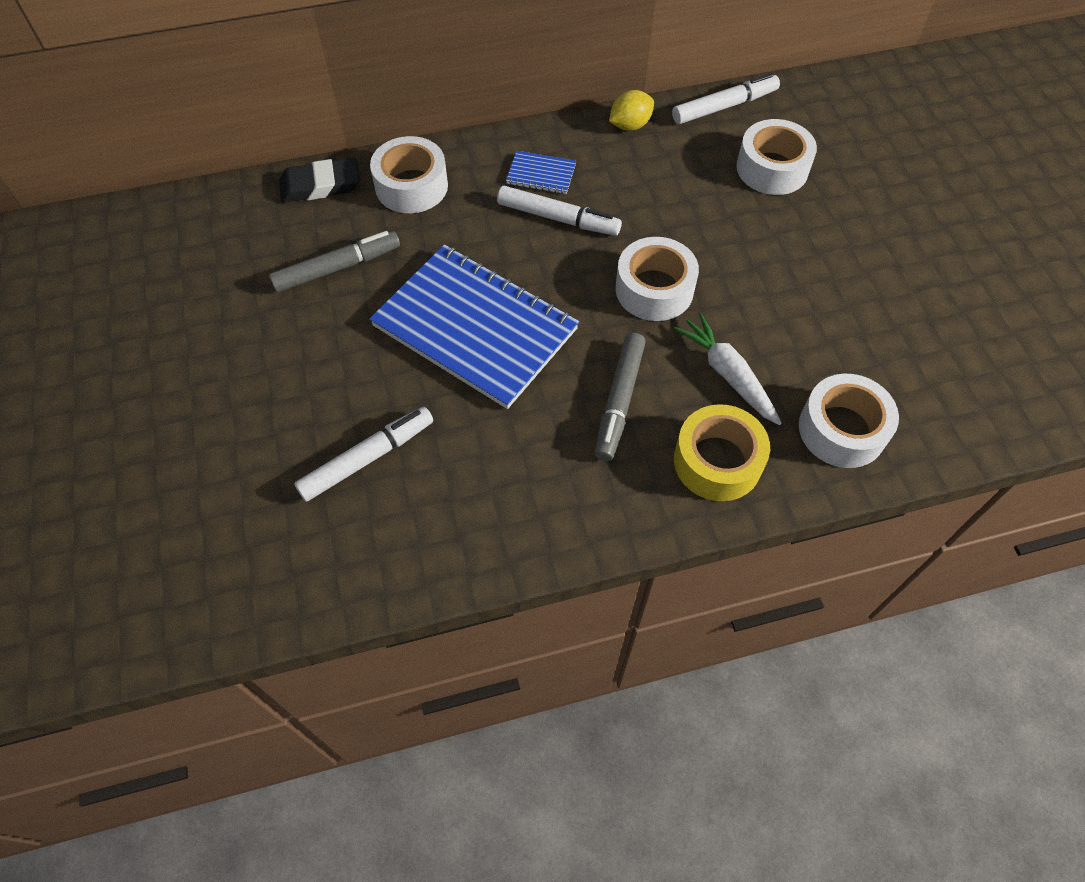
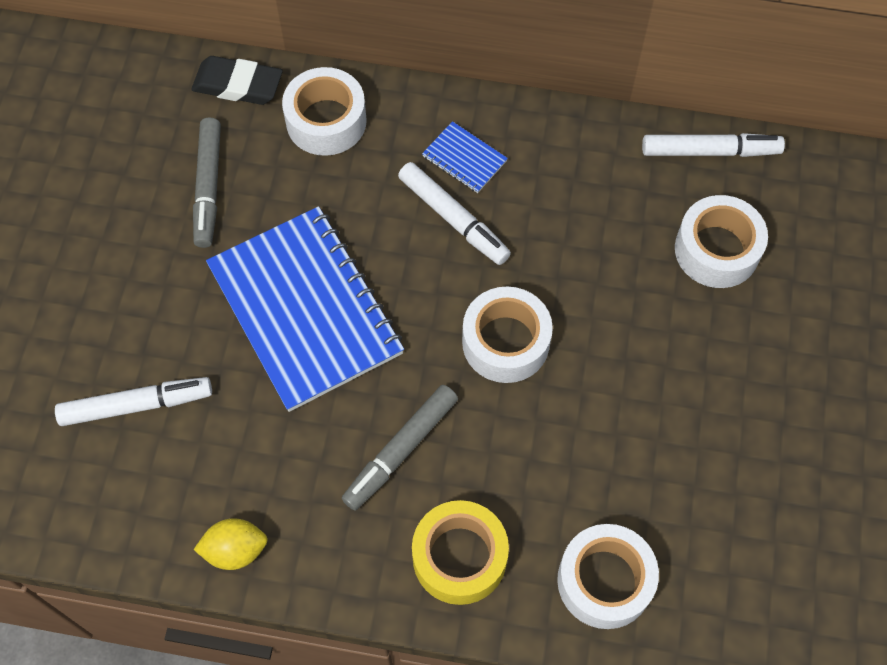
camera: 25 degrees right, 5 degrees up
(337, 268) = (208, 187): grey marker -> grey marker turned 90 degrees clockwise
(630, 125) = (592, 135): yellow lemon -> yellow lemon (235, 550)
(728, 375) = (525, 470): white carrot -> none

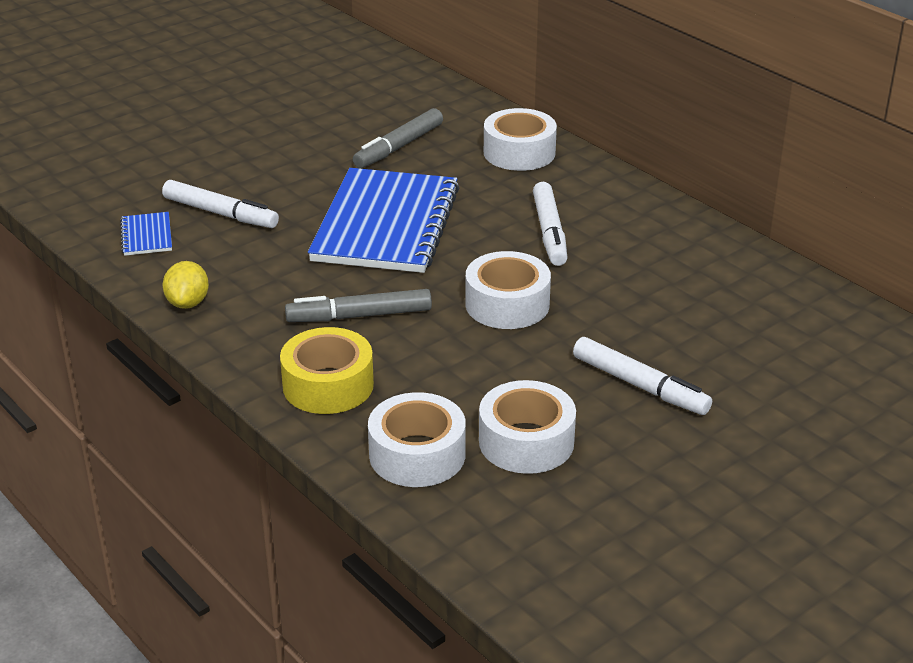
camera: 40 degrees right, 30 degrees down
(235, 550) = (188, 303): yellow lemon -> yellow lemon turned 60 degrees clockwise
(238, 85) = (480, 114): black eraser -> none
(464, 158) = (597, 209): blue notebook -> blue notebook (147, 236)
(710, 151) = (807, 289): white marker -> white marker (640, 385)
(716, 250) = (744, 339): white tape -> white tape (526, 442)

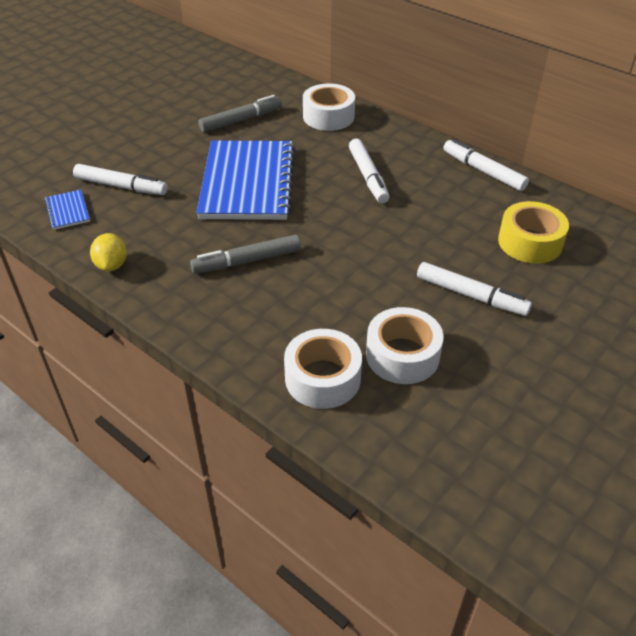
camera: 10 degrees left, 10 degrees up
(328, 385) = (238, 324): yellow tape -> yellow tape (530, 242)
(398, 147) = (241, 120): grey marker -> grey marker turned 150 degrees counterclockwise
(507, 304) = (354, 239): white tape -> none
(712, 240) = (483, 171): none -> white marker

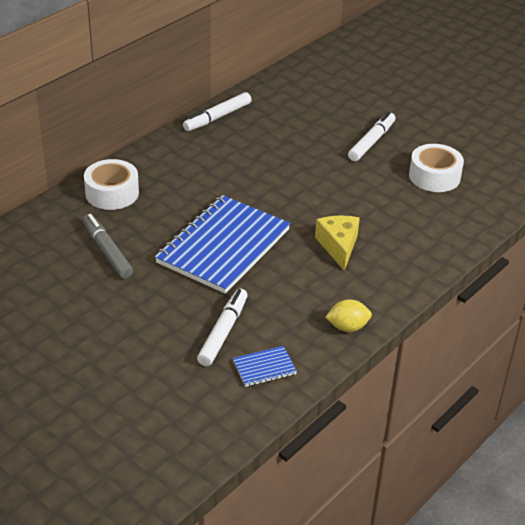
camera: 90 degrees left, 5 degrees down
(247, 183) = (223, 246): blue notebook -> blue notebook turned 60 degrees counterclockwise
(247, 261) = (338, 246): grey marker -> yellow cheese
(322, 378) = (461, 211): white tape -> none
(368, 176) = (220, 176): white marker -> none
(530, 242) = (311, 109): yellow tape -> none

